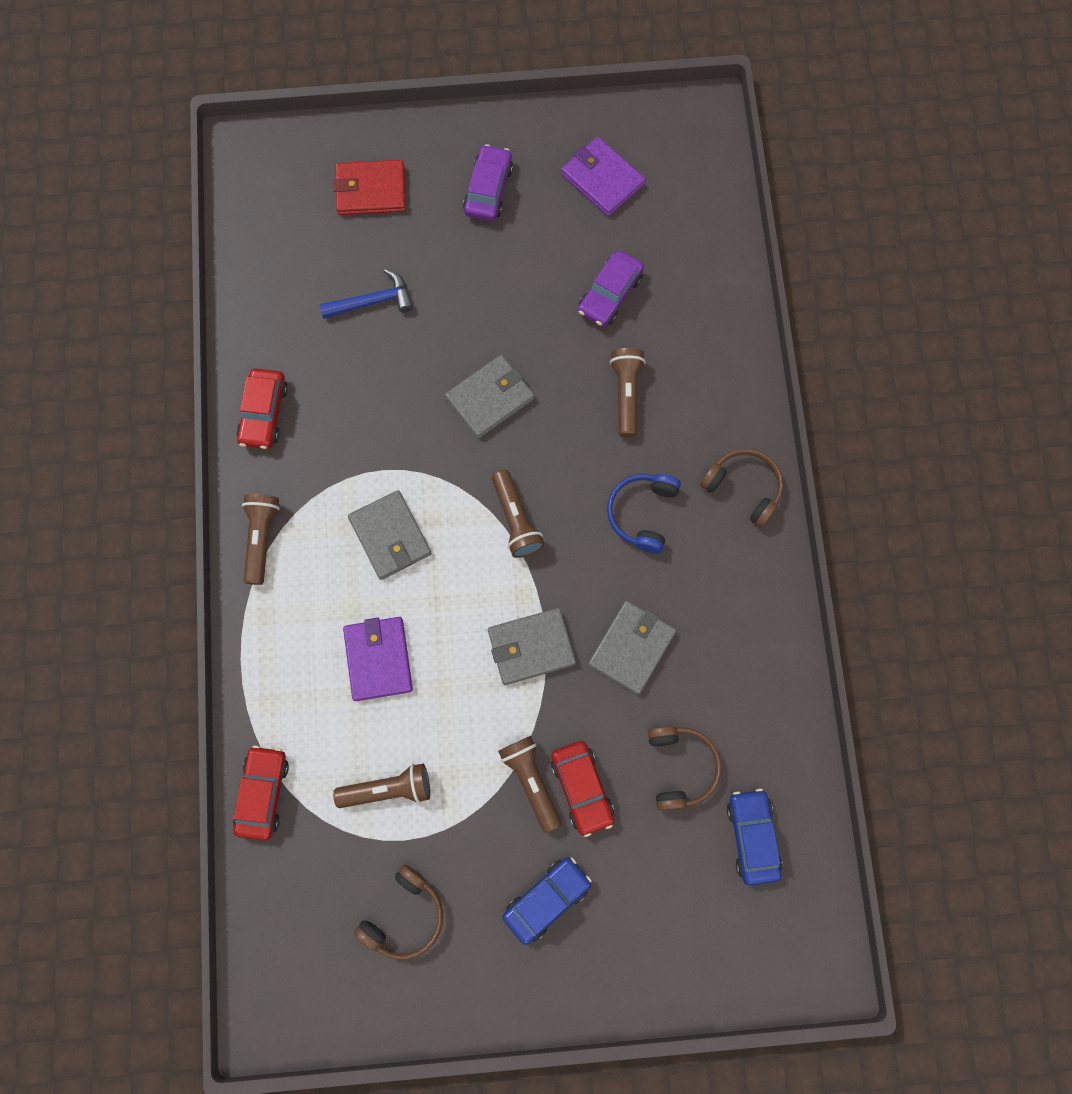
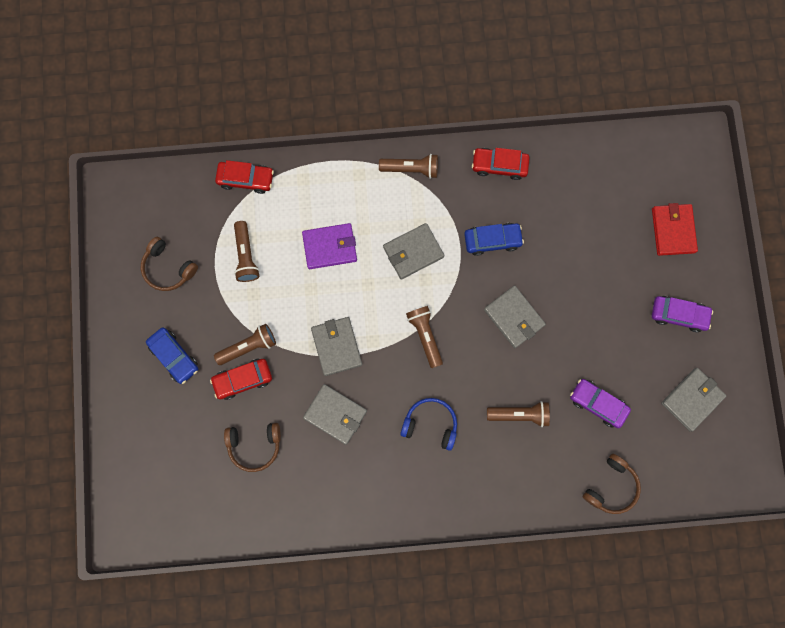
camera: 90 degrees right, 5 degrees up
(373, 301) = (585, 235): blue hammer -> none
(515, 520) = (425, 336): brown flashlight -> brown flashlight turned 90 degrees clockwise
(602, 179) = (692, 399): purple wallet -> grey wallet
(744, 488) = (450, 497): brown headphones -> brown headphones (611, 486)
(752, 837) = (208, 492): blue car -> blue car (492, 240)

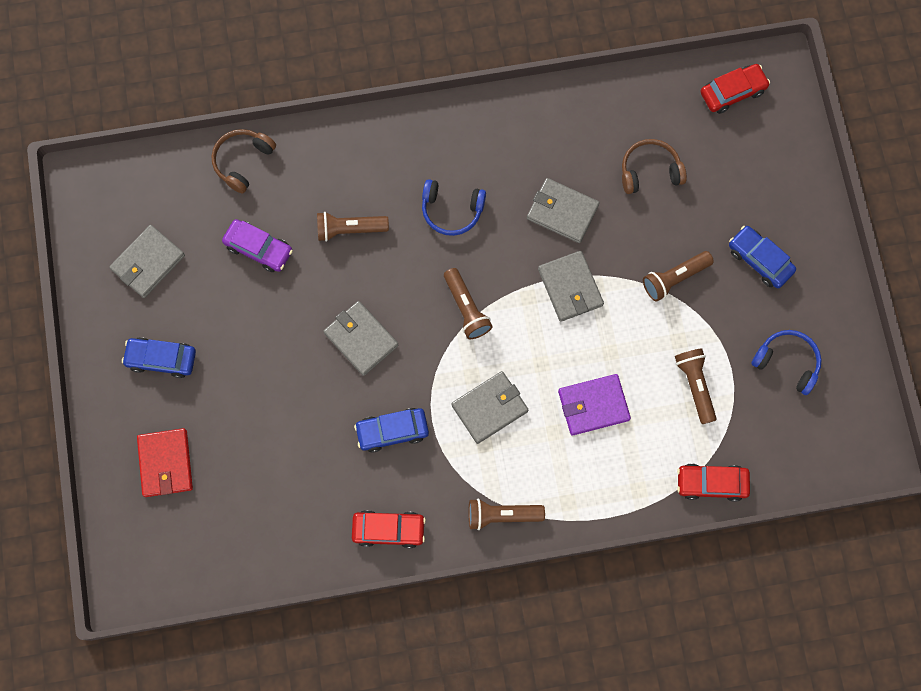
camera: 175 degrees right, 5 degrees down
(168, 268) = (787, 362): brown headphones -> blue headphones
(243, 379) = (675, 241): red car -> red car (732, 92)
(678, 314) = (161, 359): purple car -> blue car

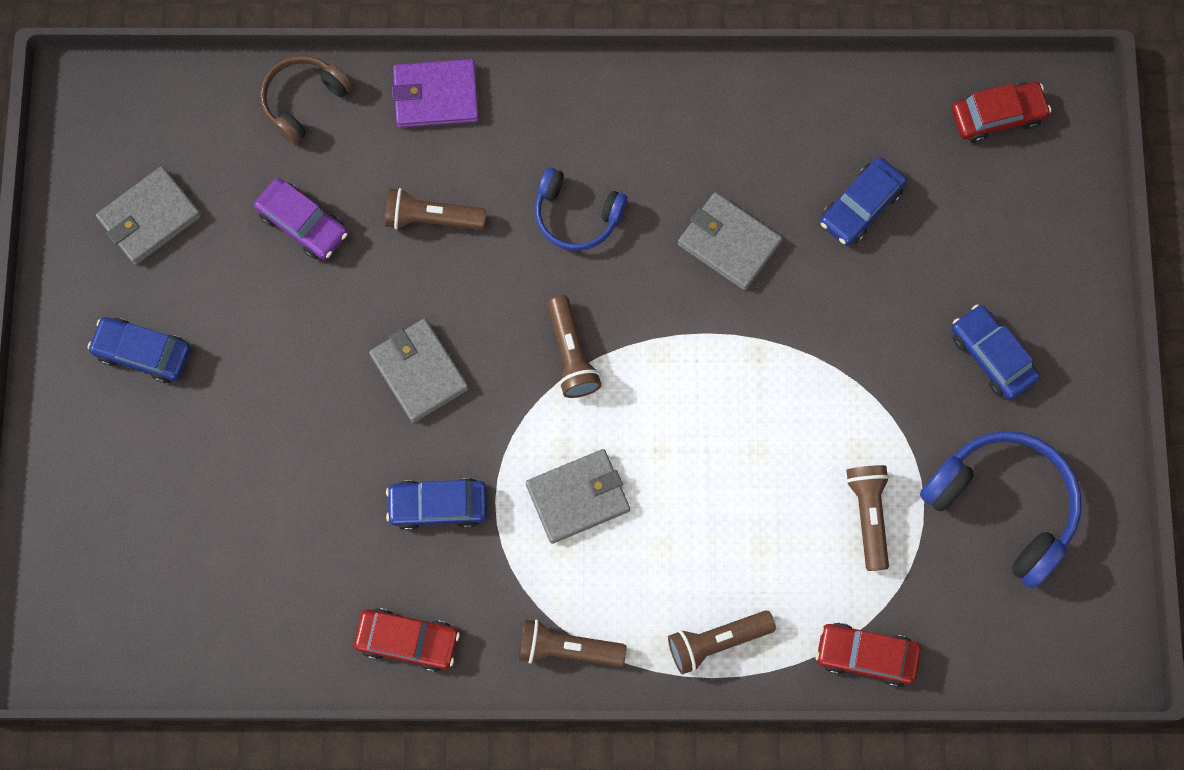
camera: 10 degrees right, 0 degrees up
(166, 463) = (122, 496): red wallet -> none
(570, 287) = (720, 349): grey wallet -> none
(593, 405) = (722, 519): purple wallet -> purple wallet (436, 96)
(649, 171) = (861, 206): brown headphones -> blue car
(674, 278) = (867, 361): brown flashlight -> brown flashlight (716, 641)
(787, 362) = (1003, 505): blue headphones -> blue headphones, size x1.62

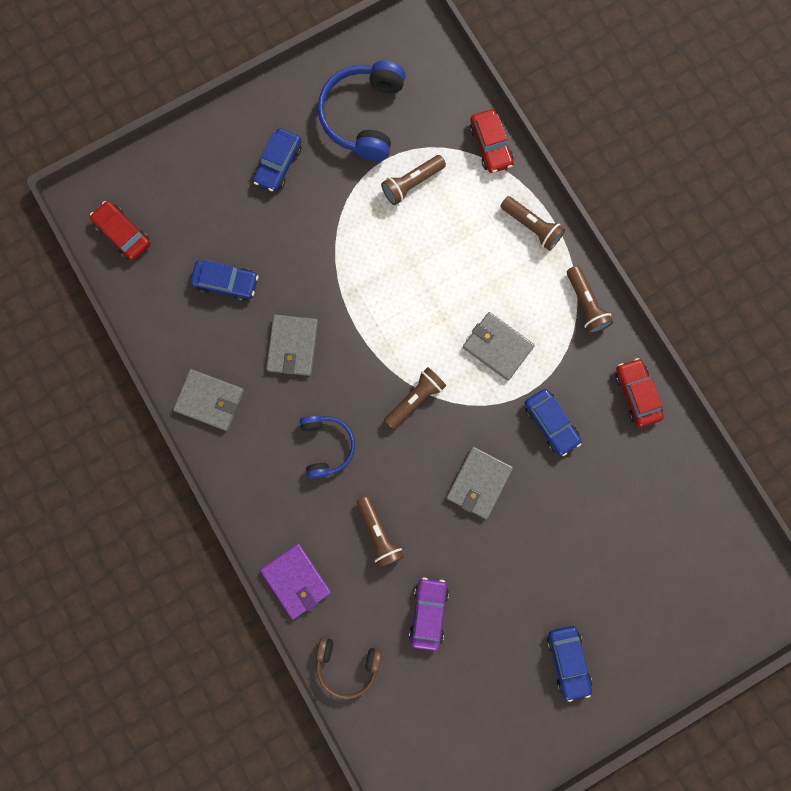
camera: 120 degrees left, 5 degrees up
(150, 218) = (481, 715): grey wallet -> grey wallet (209, 400)

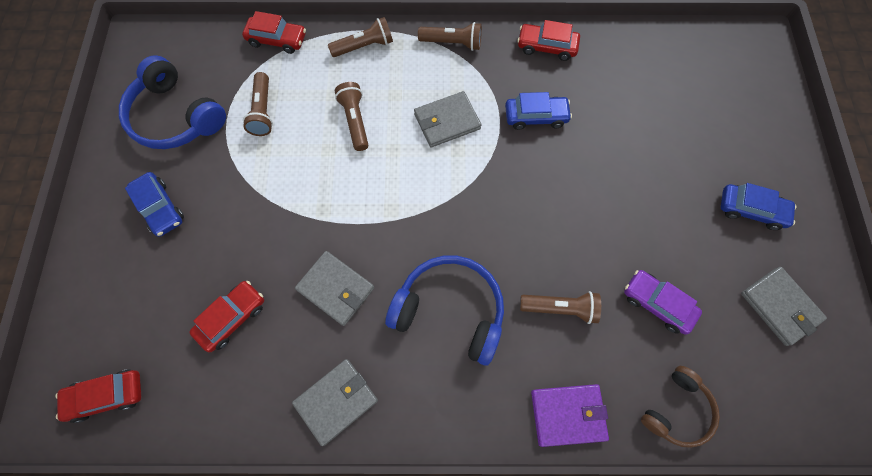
camera: 60 degrees left, 10 degrees down
(226, 282) = (232, 317): blue car -> red car
(327, 446) = (450, 310): blue headphones -> blue headphones, size x1.62
(415, 399) = (452, 209): brown flashlight -> brown flashlight (355, 121)
(479, 483) = (557, 197): grey wallet -> grey wallet (779, 306)

